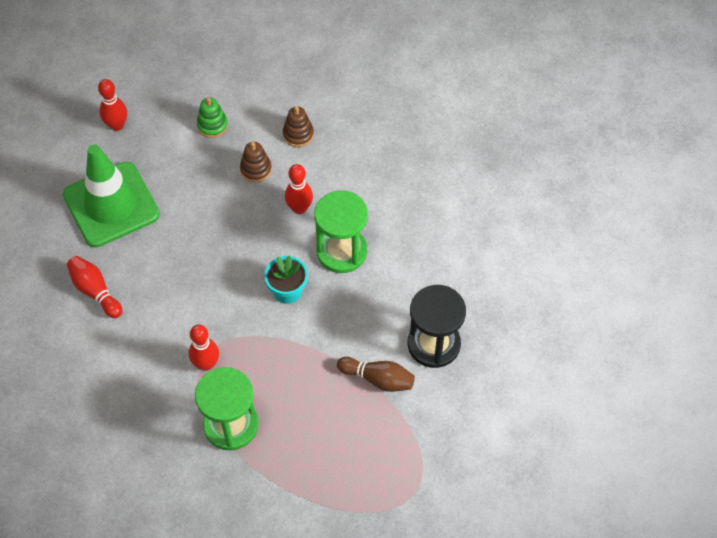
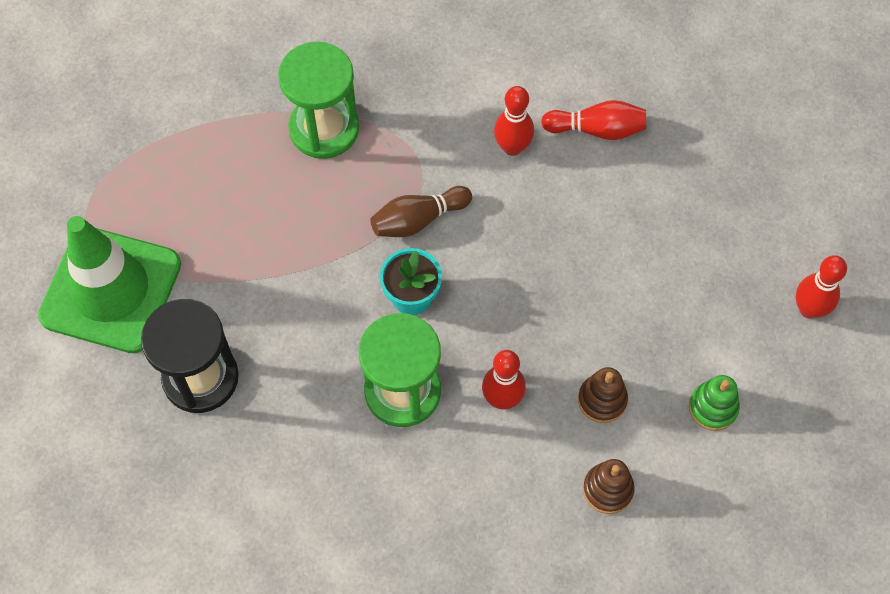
camera: 135 degrees right, 5 degrees up
(111, 205) = (696, 221): green traffic cone -> green traffic cone (111, 290)
(206, 364) = (410, 159): red bowling pin -> red bowling pin (512, 147)
(378, 379) = (225, 291): brown bowling pin -> brown bowling pin (418, 220)

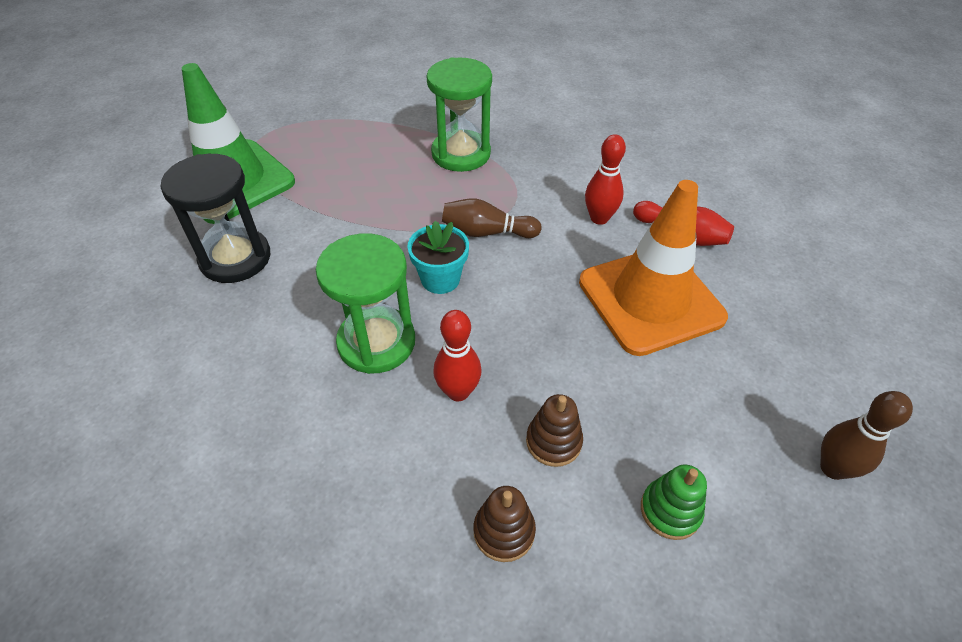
camera: 30 degrees right, 15 degrees down
(606, 221) = (650, 299): none -> orange traffic cone
(809, 309) = (833, 468): red bowling pin -> brown bowling pin

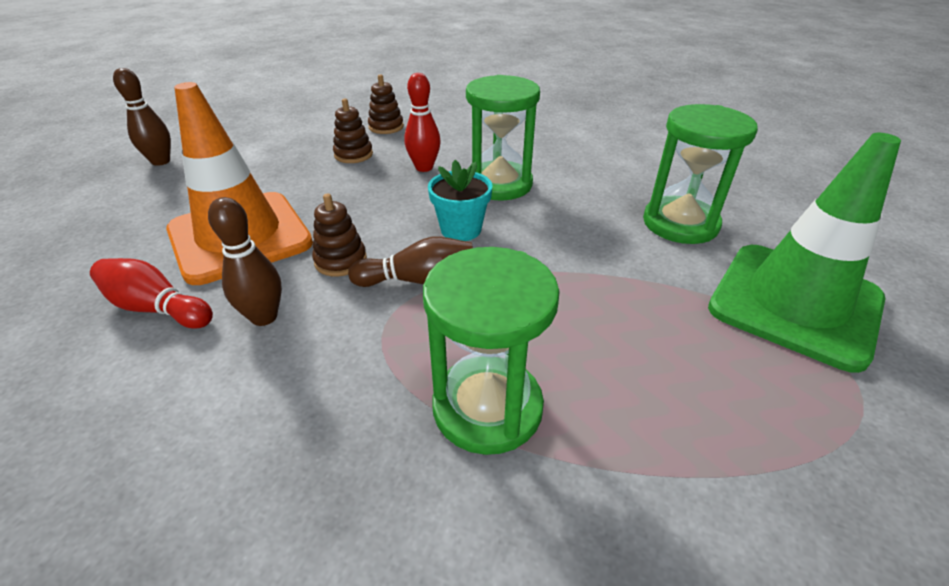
camera: 170 degrees right, 10 degrees down
(235, 258) = (680, 223): black hourglass -> green hourglass
(550, 259) = (340, 261): none -> brown stacking toy
(599, 218) = (264, 317): red bowling pin -> brown bowling pin
(670, 510) = (285, 140): green stacking toy -> none

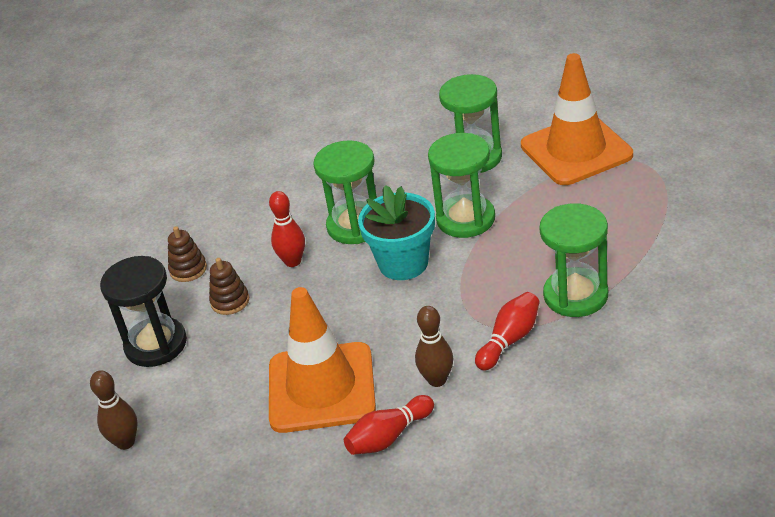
camera: 55 degrees left, 0 degrees up
(286, 140) = (156, 344): none -> black hourglass
(340, 261) = (397, 333): brown stacking toy -> none
(359, 362) = (509, 340): none -> red bowling pin
(419, 280) = (448, 298): brown bowling pin -> none
(461, 229) = (403, 263): turquoise flower pot -> turquoise flower pot, size x1.51
(568, 250) = (465, 219): none -> green hourglass
(794, 303) = (576, 150): green traffic cone -> orange traffic cone

